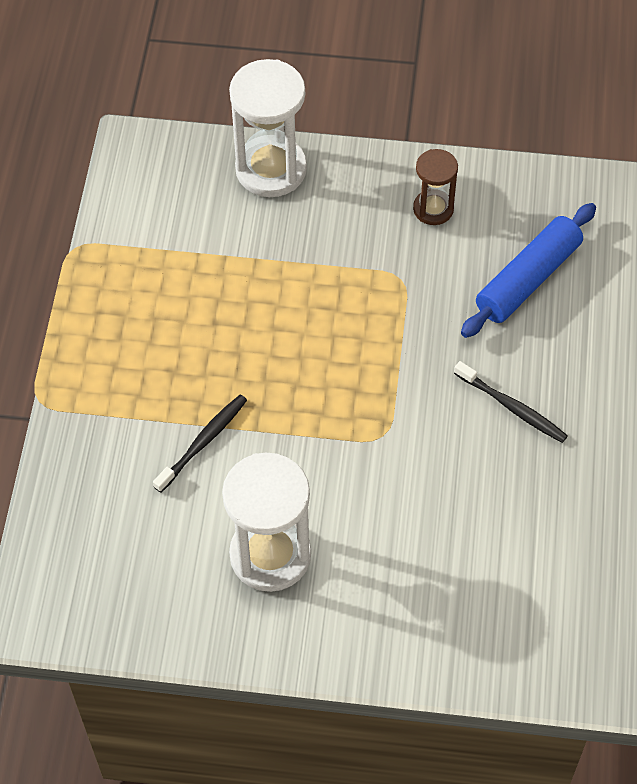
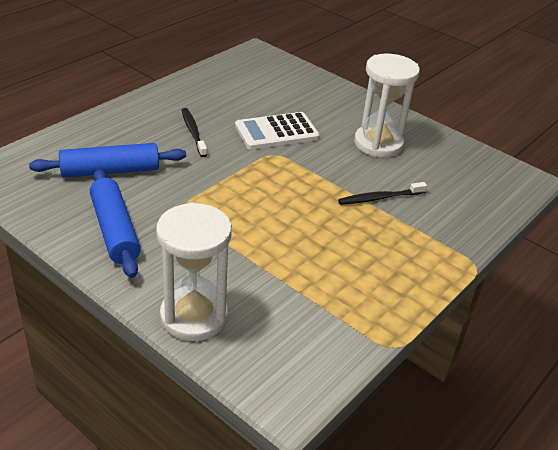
camera: 150 degrees left, 20 degrees down
(416, 484) = (276, 132): none -> white calculator
(433, 209) = (115, 230): brown hourglass -> blue rolling pin

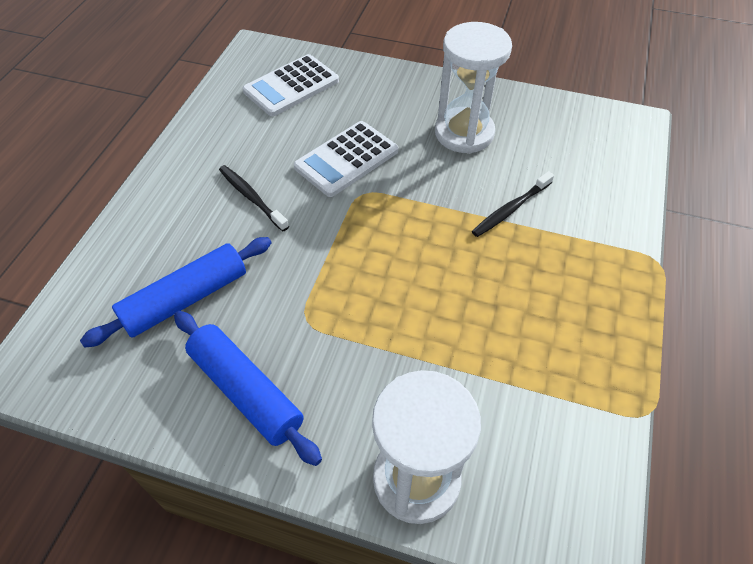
camera: 20 degrees left, 15 degrees up
(267, 79) = (291, 86): none -> white calculator

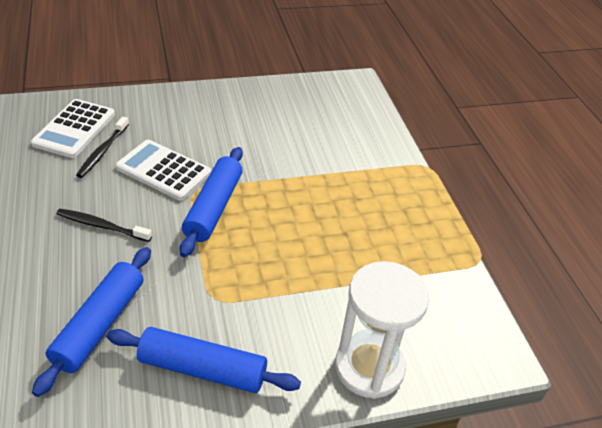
camera: 35 degrees left, 10 degrees down
(346, 159) = (163, 170): white calculator -> white calculator turned 105 degrees clockwise
(370, 219) = (214, 207): none -> blue rolling pin
(464, 133) = (243, 123): white hourglass -> none
(510, 209) = (312, 165): black toothbrush -> black toothbrush (102, 151)

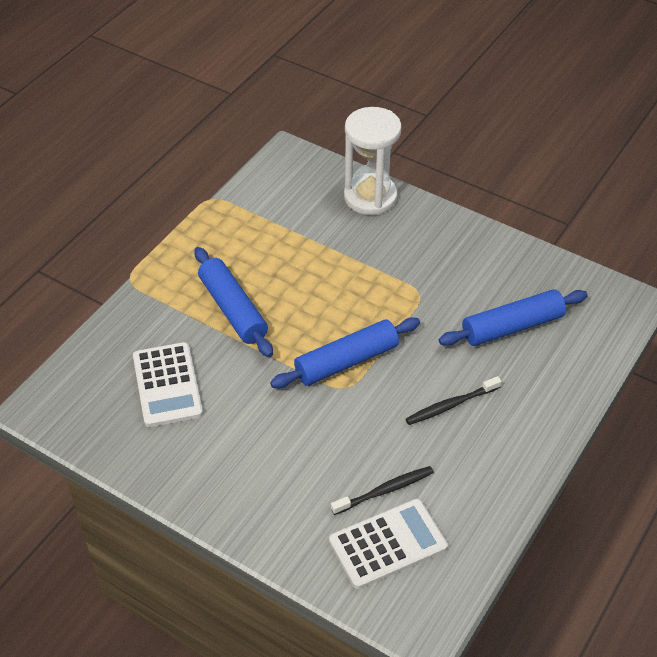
camera: 130 degrees left, 5 degrees up
(102, 226) = (451, 405): black toothbrush -> black toothbrush turned 90 degrees clockwise
(163, 170) = (350, 428): white calculator -> white calculator (167, 385)
(203, 369) = (469, 259): blue rolling pin -> blue rolling pin (233, 309)

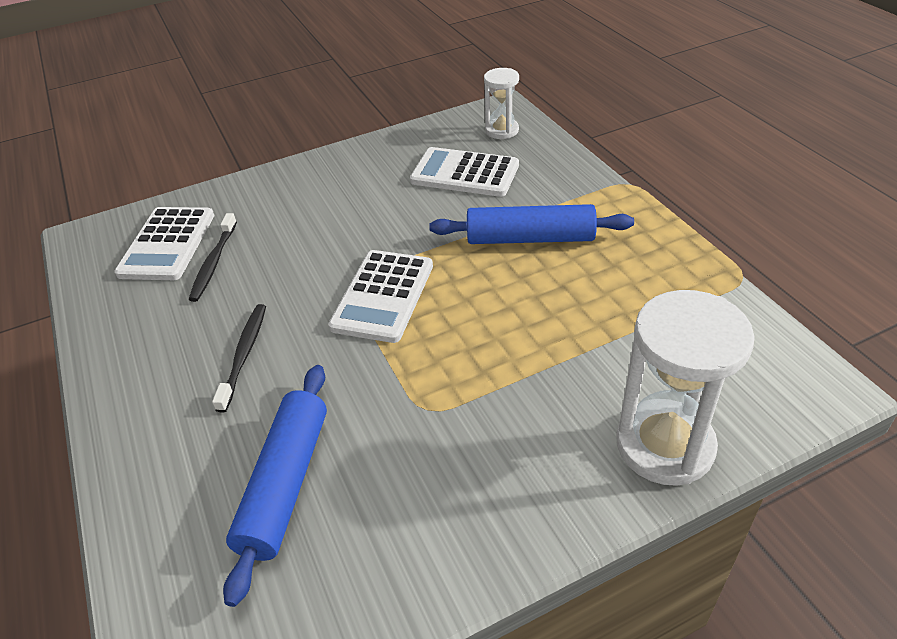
camera: 125 degrees right, 5 degrees down
(81, 390) = (502, 130): none -> white hourglass
(346, 361) = (383, 296): blue rolling pin -> white calculator

